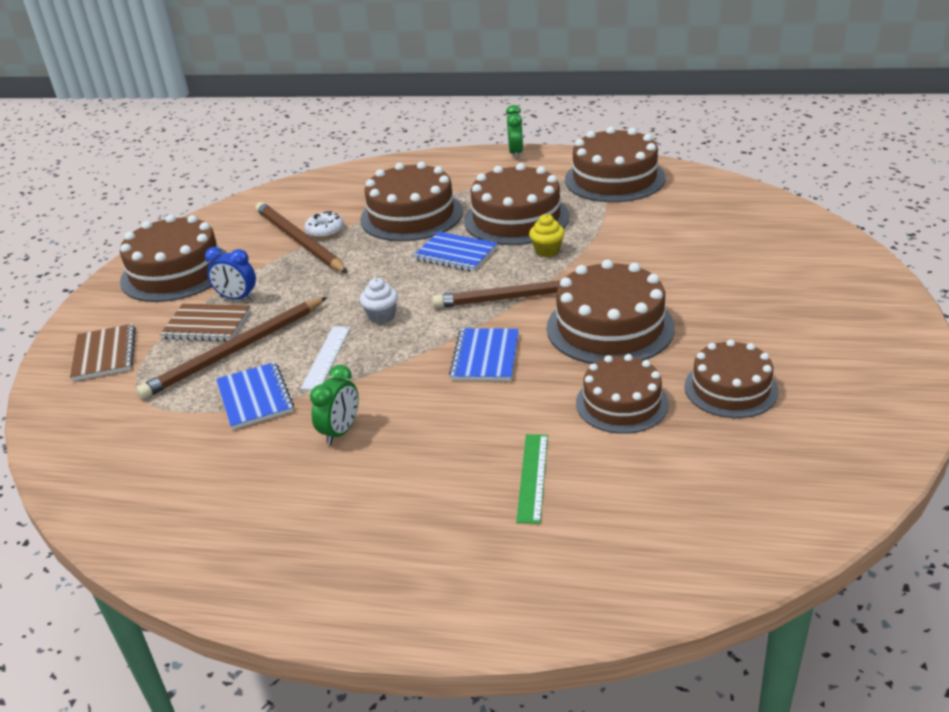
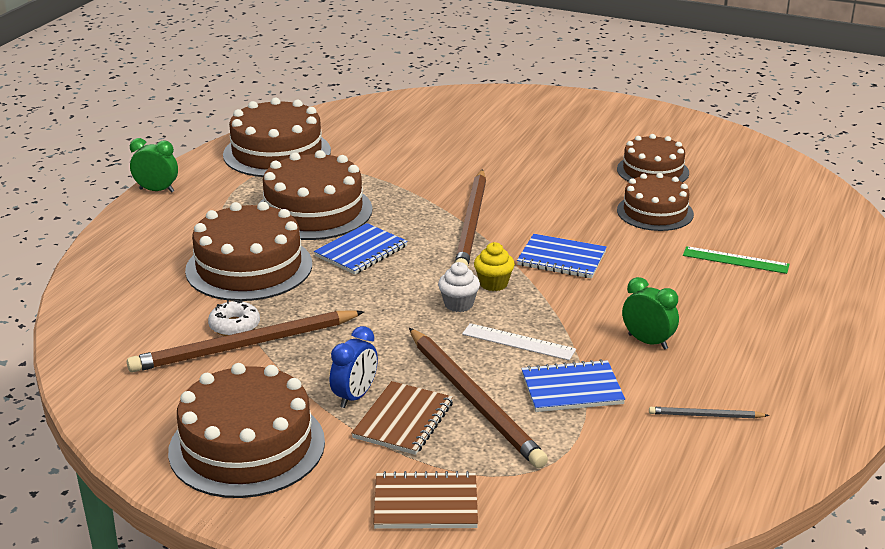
camera: 80 degrees left, 5 degrees down
(216, 483) = (705, 415): none -> grey pencil
(547, 251) = (394, 205): yellow cupcake -> yellow cupcake (493, 284)
(610, 327) = (546, 199): brown cake -> none

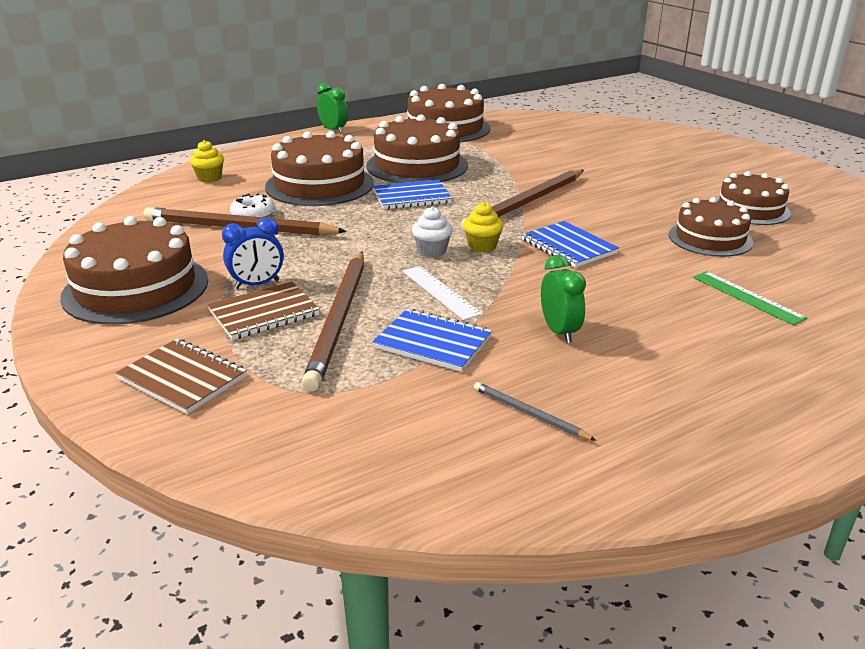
camera: 35 degrees right, 0 degrees up
(114, 298) = (209, 178): none -> yellow cupcake

